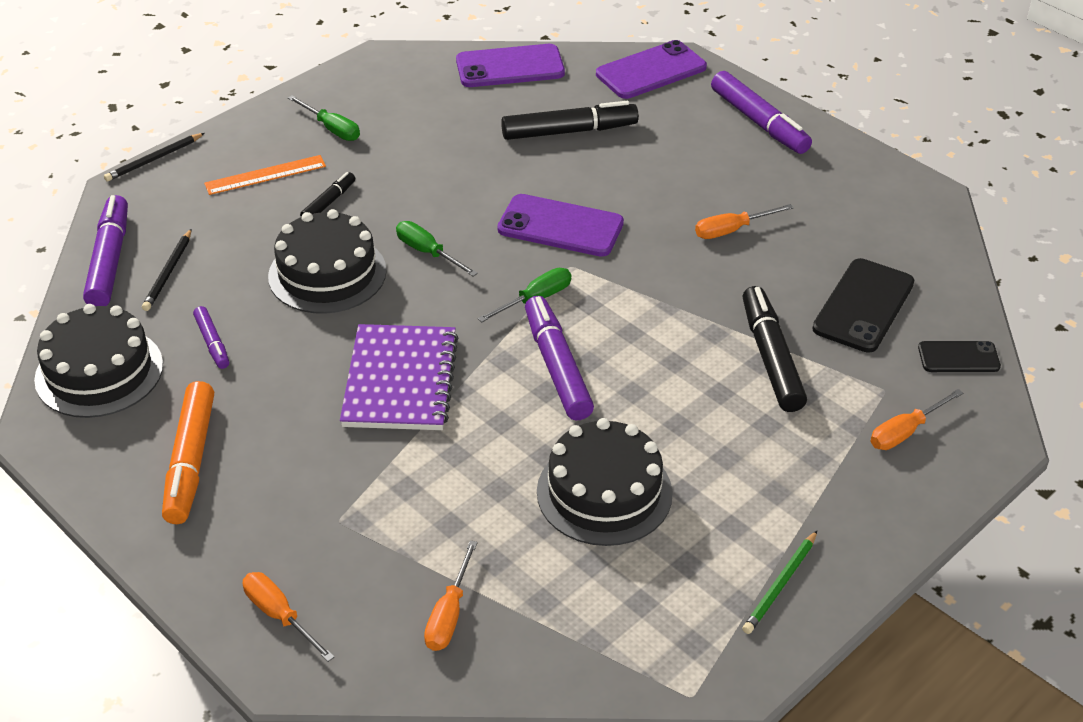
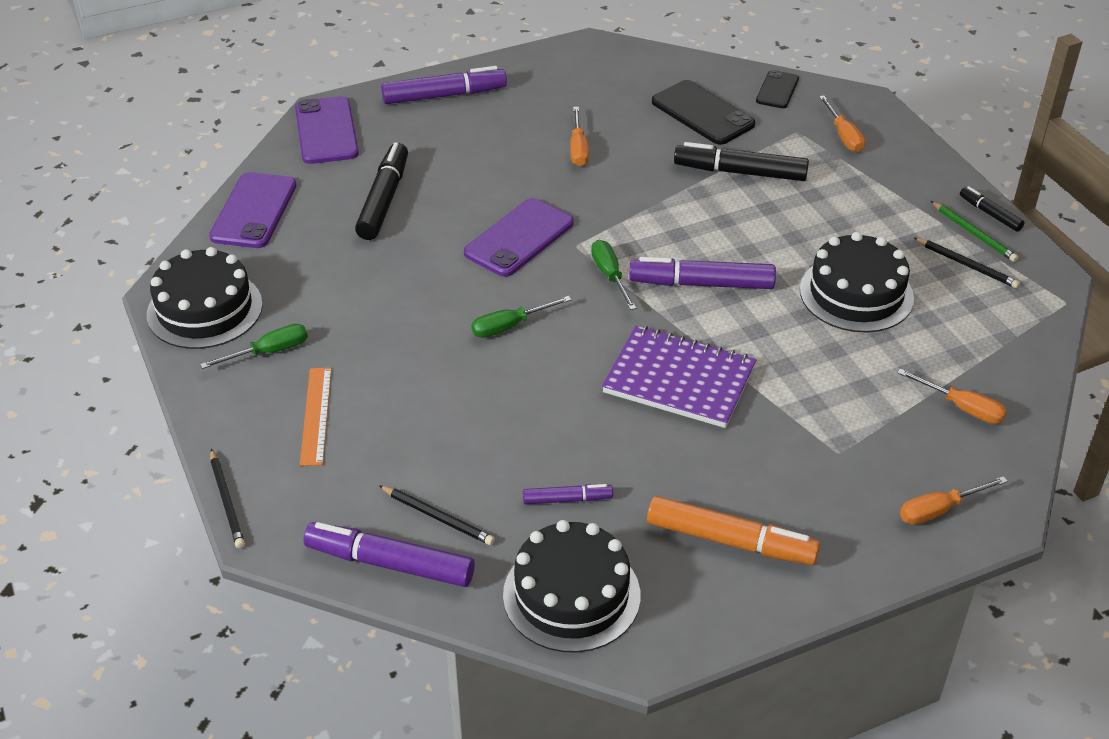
camera: 70 degrees left, 0 degrees up
(327, 273) = (504, 399): black cake -> black cake (205, 309)
(329, 202) = (392, 377): black marker -> black marker (990, 214)
(713, 586) = (967, 265): none -> black pencil

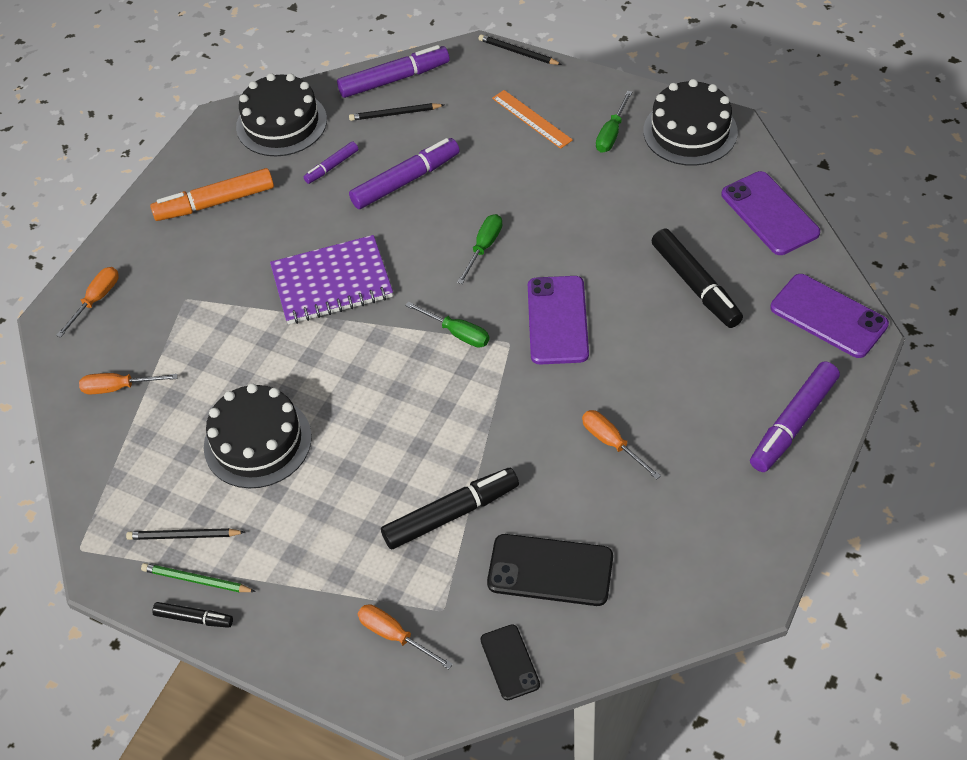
camera: 145 degrees right, 10 degrees up
(701, 284) = (383, 371): purple marker -> purple marker (406, 181)

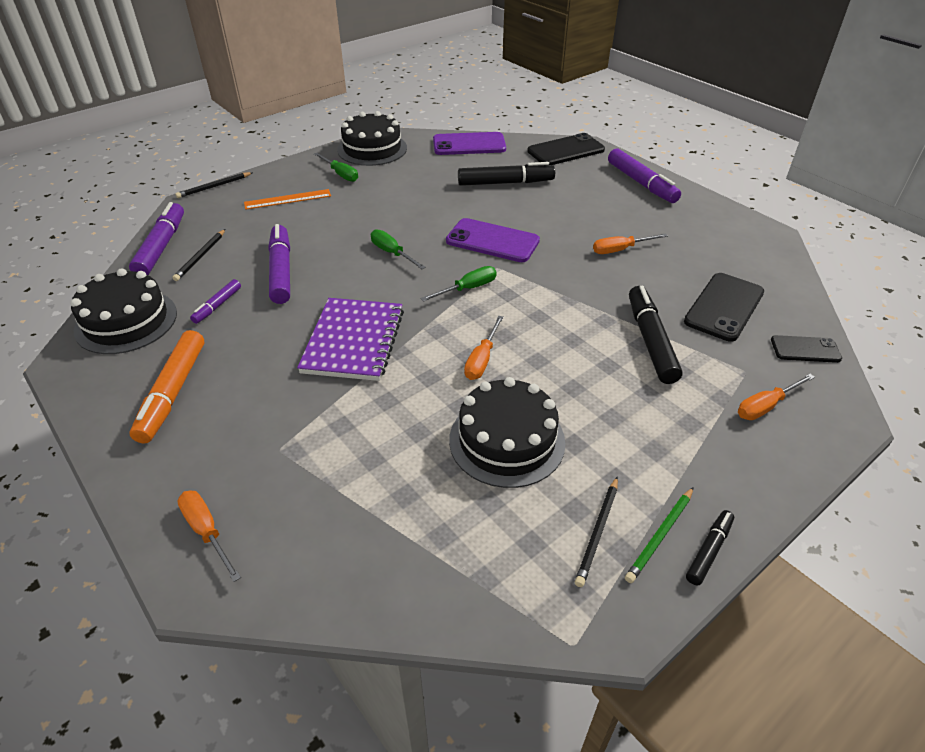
camera: 70 degrees left, 10 degrees down
(119, 387) = (356, 542): orange screwdriver -> orange screwdriver (482, 360)
(331, 167) = (217, 306): purple marker -> purple marker turned 45 degrees clockwise
(828, 316) = (566, 150): purple phone -> black phone

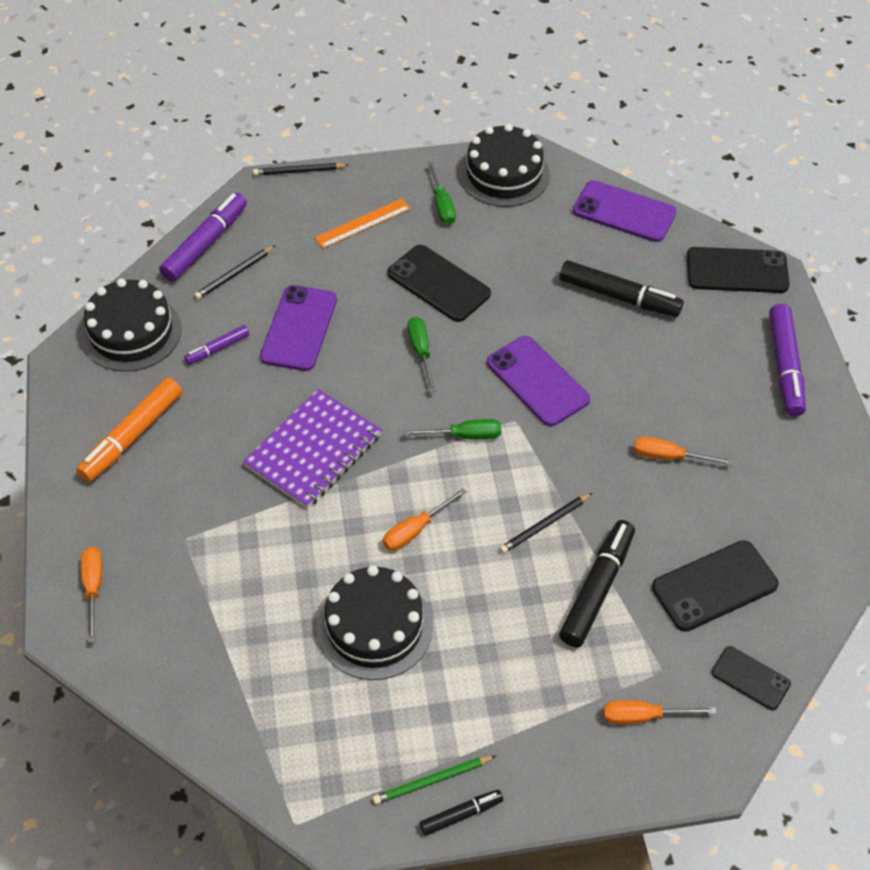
camera: 30 degrees right, 10 degrees up
(281, 271) = (299, 328): purple marker -> purple phone
(288, 199) = (363, 223): orange ruler -> orange ruler turned 45 degrees counterclockwise
(373, 213) = (438, 284): none -> black phone
(598, 532) = (384, 750): black pencil -> black pencil (545, 525)

